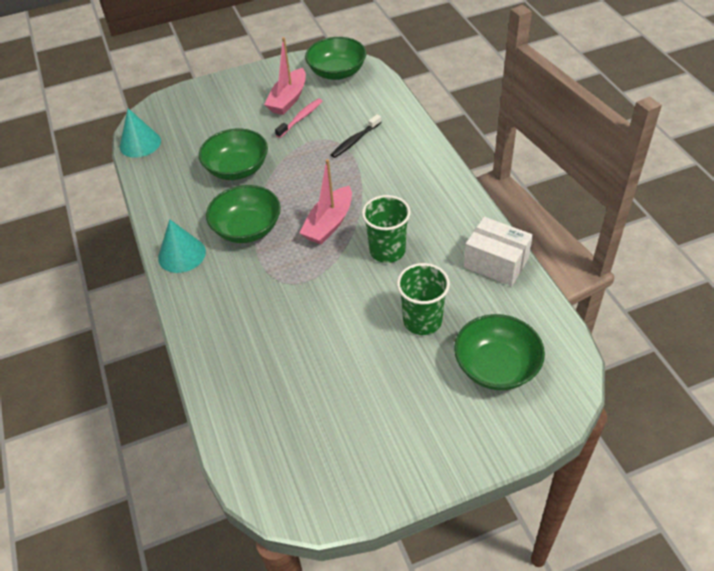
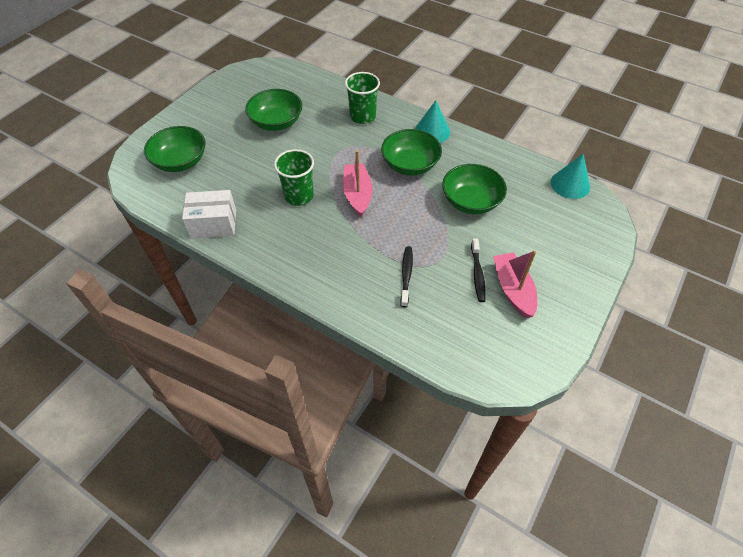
camera: 140 degrees right, 5 degrees up
(301, 118) = (477, 274): pink toothbrush -> black toothbrush
(337, 72) = (507, 352): green bowl -> green bowl (276, 122)
(422, 320) = (242, 165): green cup -> green cup (362, 116)

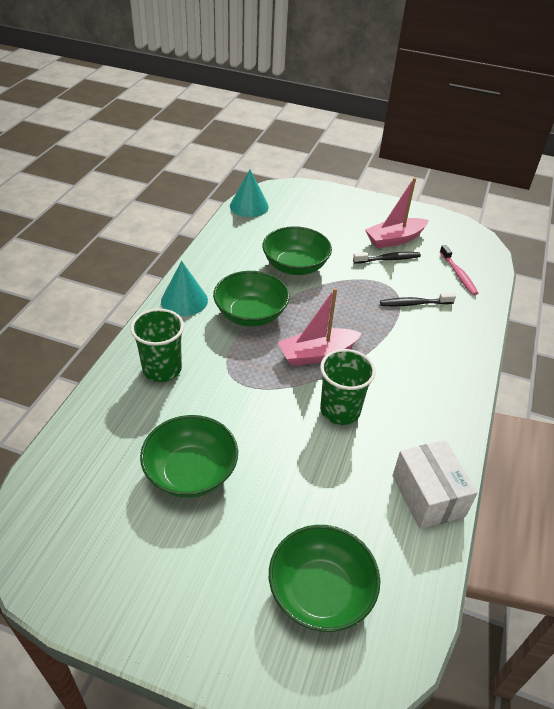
camera: 105 degrees left, 10 degrees down
(446, 329) = (458, 275): none -> pink toothbrush

